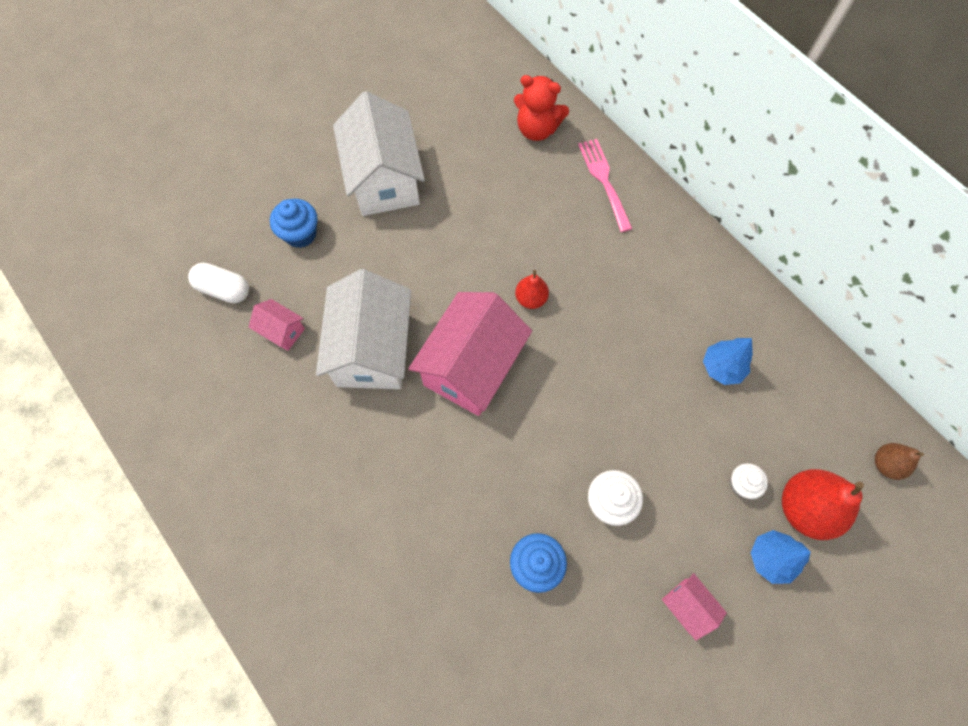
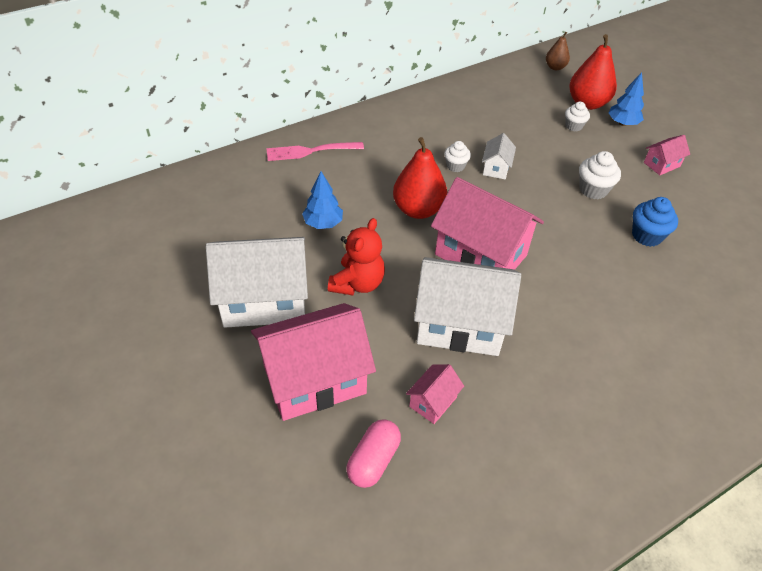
camera: 85 degrees left, 20 degrees down
(224, 289) = (373, 460): white capsule -> pink capsule
(300, 234) = (314, 380): blue cupcake -> pink house
(531, 299) = (418, 210): red pear -> red pear, size x1.82
(537, 129) = (241, 183): red teddy bear -> red teddy bear (357, 283)
(616, 334) = (455, 166): none -> white cupcake
(624, 381) = (496, 168): none -> white house
(722, 367) = (486, 119): blue tree -> blue tree (323, 223)

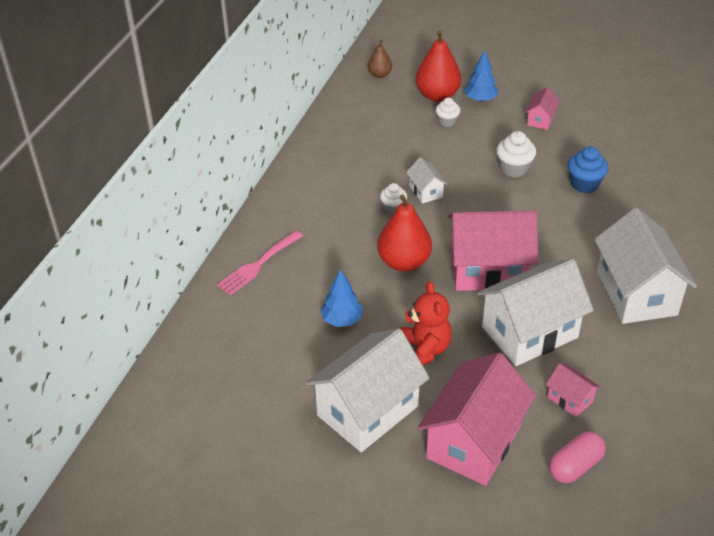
camera: 35 degrees left, 5 degrees down
(373, 460) = (575, 466): pink capsule -> pink capsule turned 60 degrees clockwise
(433, 402) = (570, 399): pink house -> pink house turned 45 degrees counterclockwise
(596, 354) = (636, 293): none -> white house

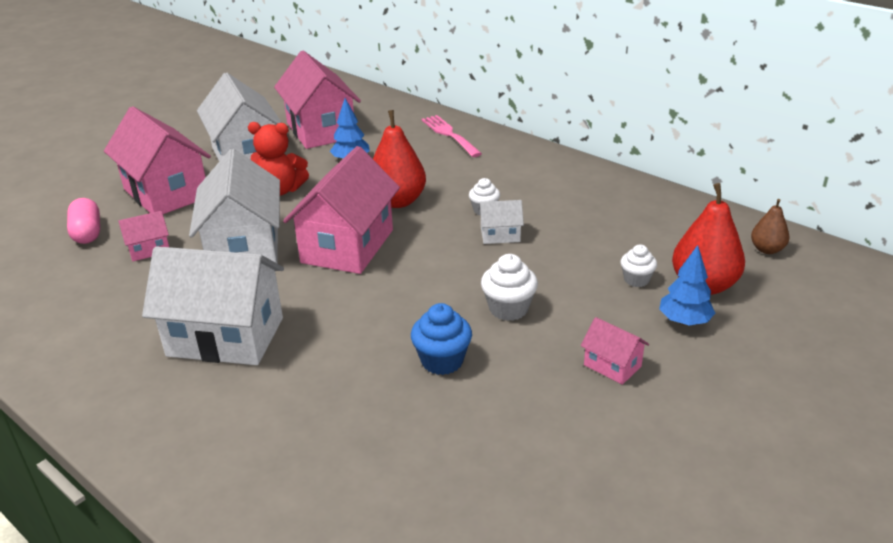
camera: 110 degrees right, 10 degrees down
(282, 370) = (320, 130): none -> pink house

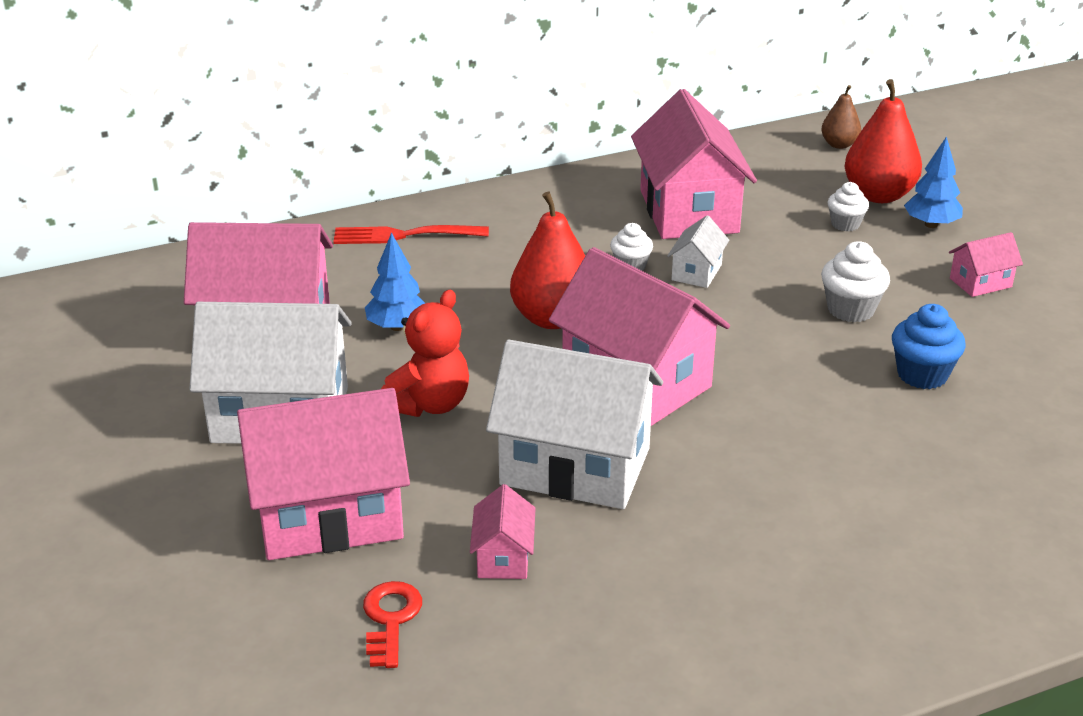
camera: 65 degrees left, 0 degrees up
(87, 233) = (390, 619): pink capsule -> red key
(225, 337) = (786, 519): white house -> none
(449, 134) = (403, 235): pink fork -> red fork
(580, 212) = (688, 211): none -> pink house

